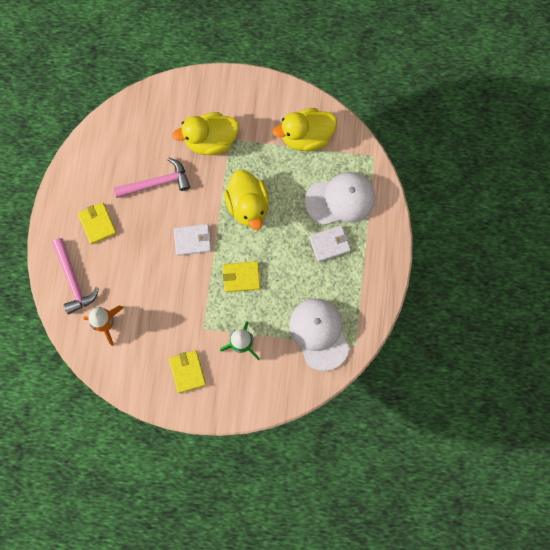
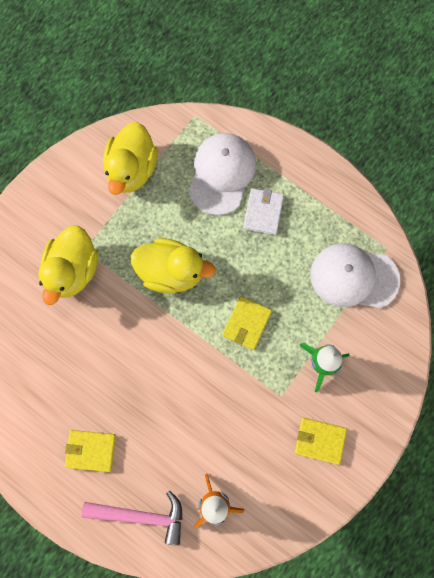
camera: 60 degrees left, 0 degrees up
(157, 183) = (84, 356): pink hammer -> none
(192, 240) = (174, 353): white wallet -> none

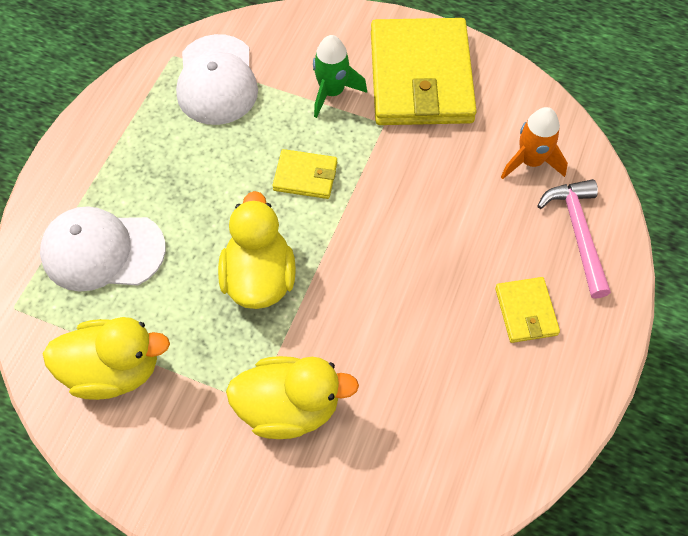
camera: 105 degrees left, 15 degrees down
(263, 212) = (150, 190): white wallet -> none
(319, 440) = (421, 77): yellow wallet -> yellow wallet, size x2.24

